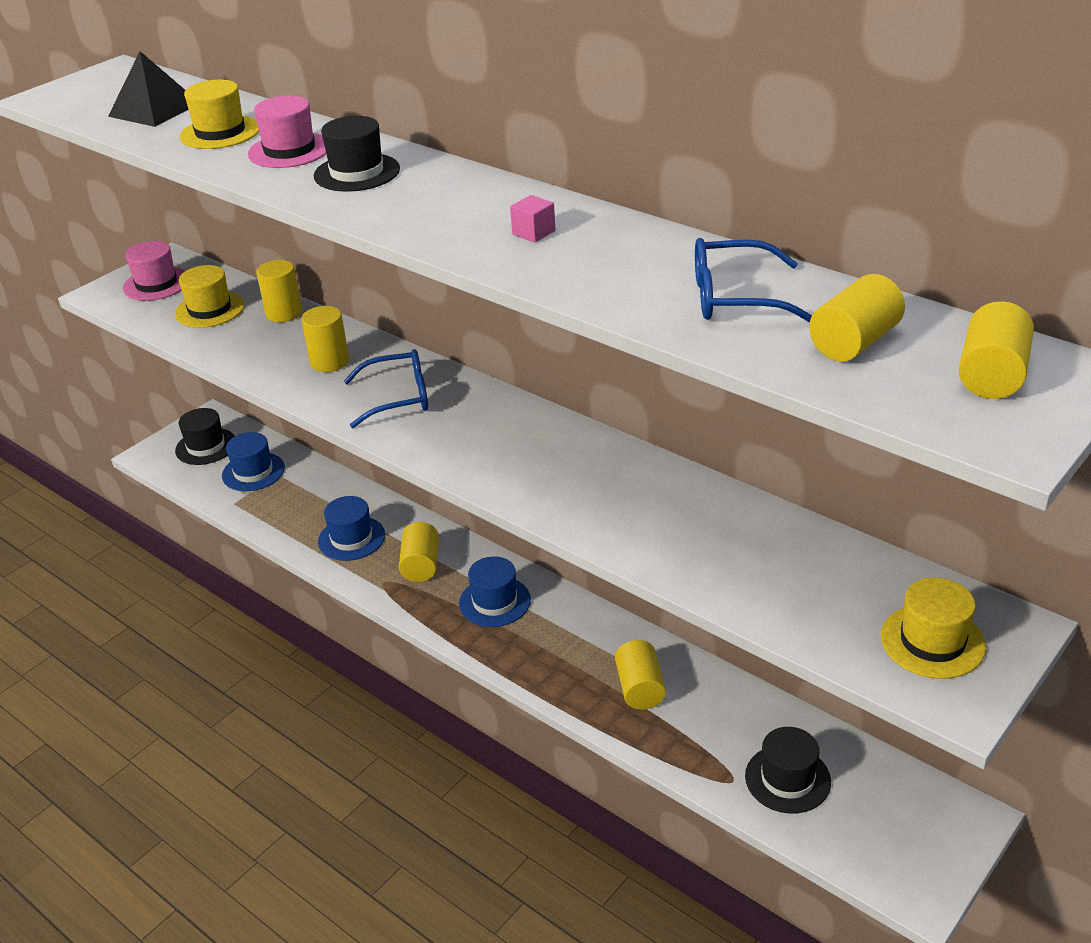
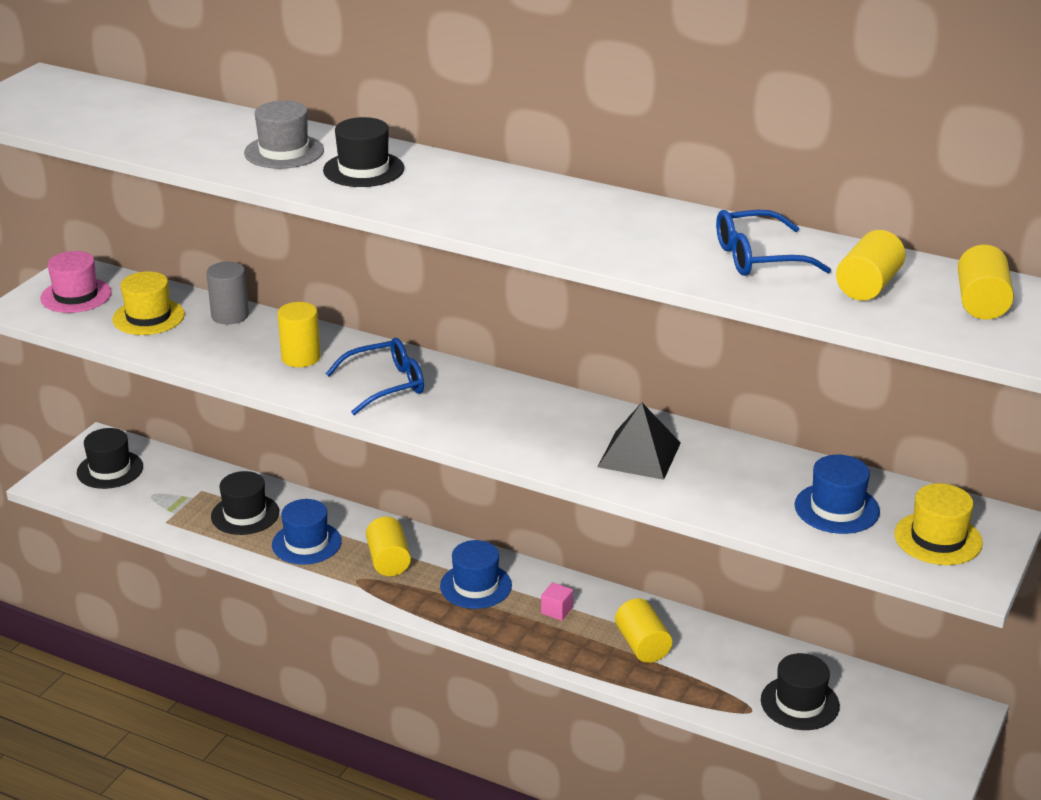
camera: 15 degrees left, 5 degrees down
(154, 109) = (116, 117): black pyramid -> black pyramid (639, 455)
(220, 132) = (202, 137): yellow hat -> none
(253, 472) = (174, 490): blue hat -> blue hat (837, 508)
(284, 313) = (230, 315): yellow cylinder -> grey cylinder
(289, 150) = (284, 152): pink hat -> grey hat
(306, 503) = (245, 514): none -> black hat
(533, 233) = (559, 214): pink cube -> pink cube (556, 610)

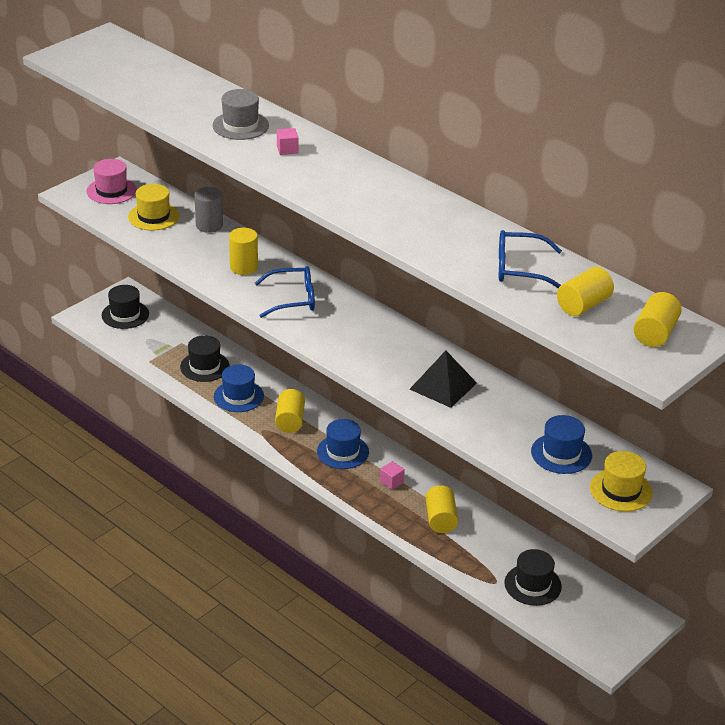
camera: 15 degrees right, 5 degrees up
(363, 169) = (287, 149): black hat -> pink cube

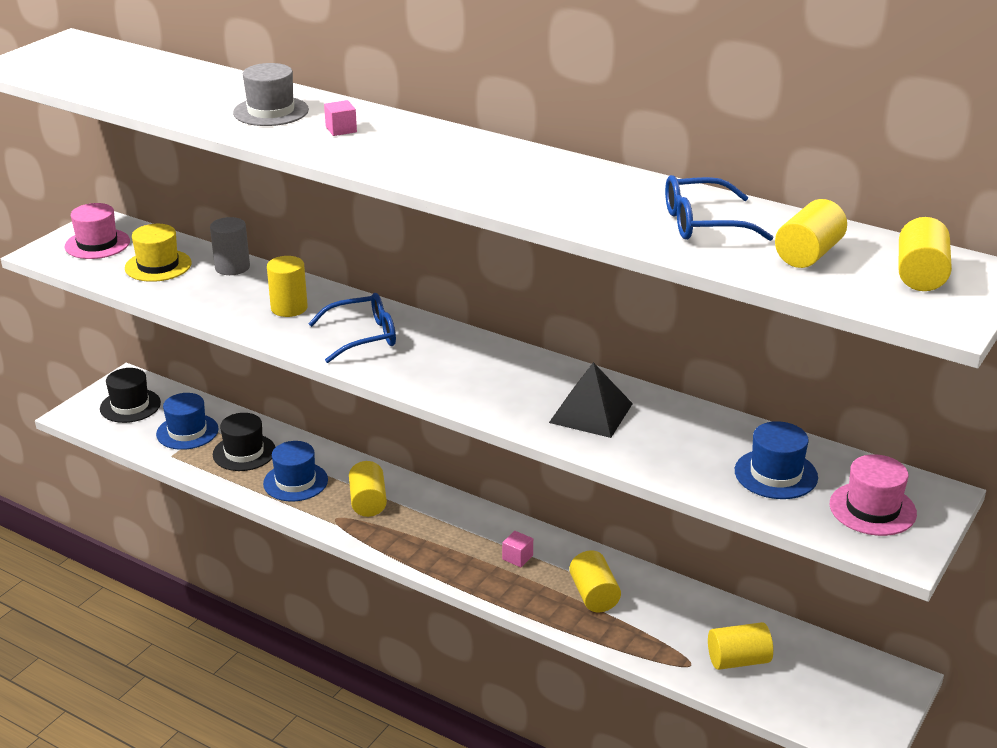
camera: 10 degrees left, 5 degrees down
(342, 452) = (445, 530): blue hat -> blue hat (187, 432)
(532, 585) = (738, 660): black hat -> yellow cylinder
(621, 490) = (872, 509): yellow hat -> pink hat

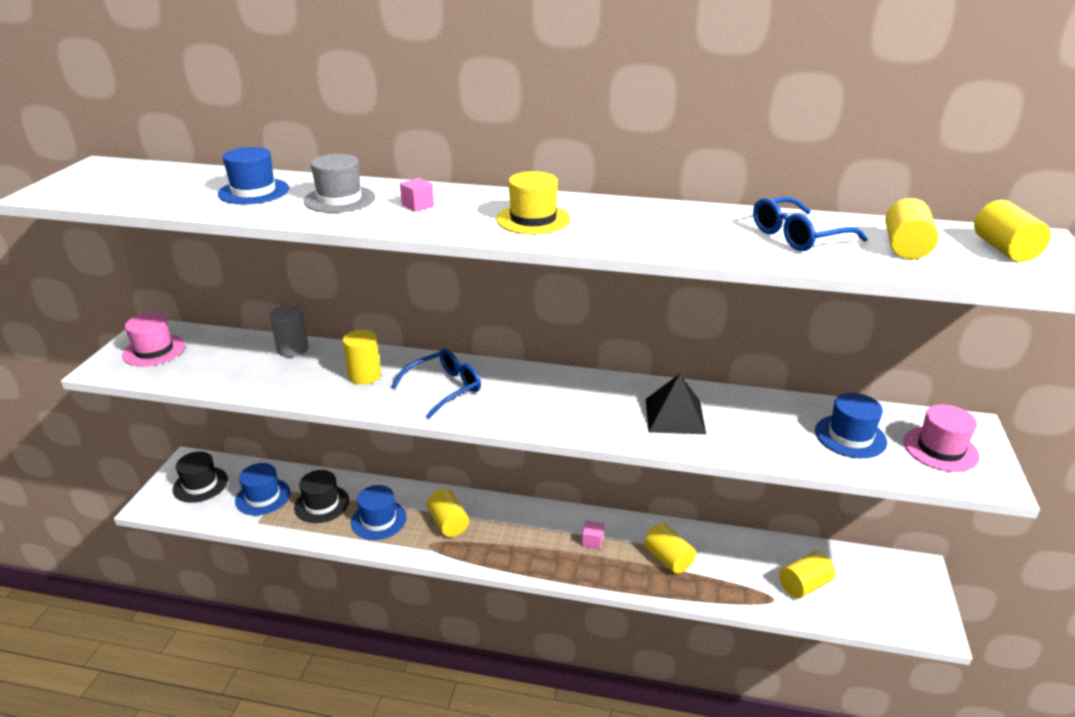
camera: 20 degrees left, 0 degrees up
(158, 266) = (223, 360): yellow hat -> yellow hat (533, 219)
(196, 91) = (253, 191): none -> blue hat

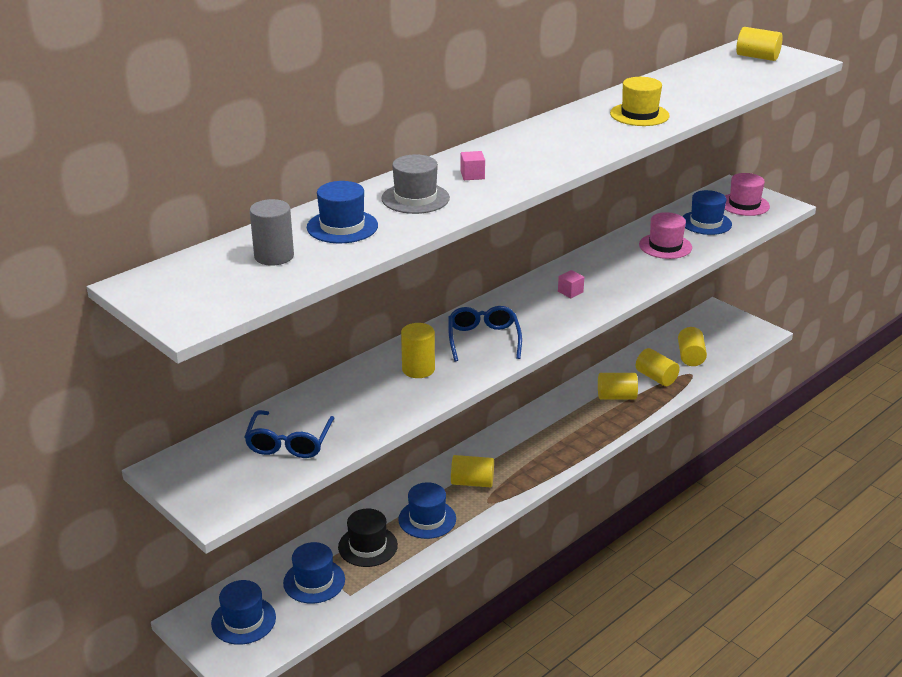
camera: 55 degrees left, 0 degrees up
(154, 350) = (218, 473): pink hat -> pink hat (665, 246)
(200, 484) = (243, 620): black hat -> blue hat
(293, 349) = (323, 393): grey cylinder -> grey cylinder (274, 256)
(533, 219) = (554, 147): yellow hat -> yellow hat (639, 115)
(592, 541) = (566, 421): pink cube -> pink cube (570, 292)
(675, 416) = (623, 266): black pyramid -> none
(798, 236) = (680, 91): blue glasses -> blue glasses (289, 443)
(905, 247) = (727, 74): yellow cylinder -> yellow cylinder (656, 377)

